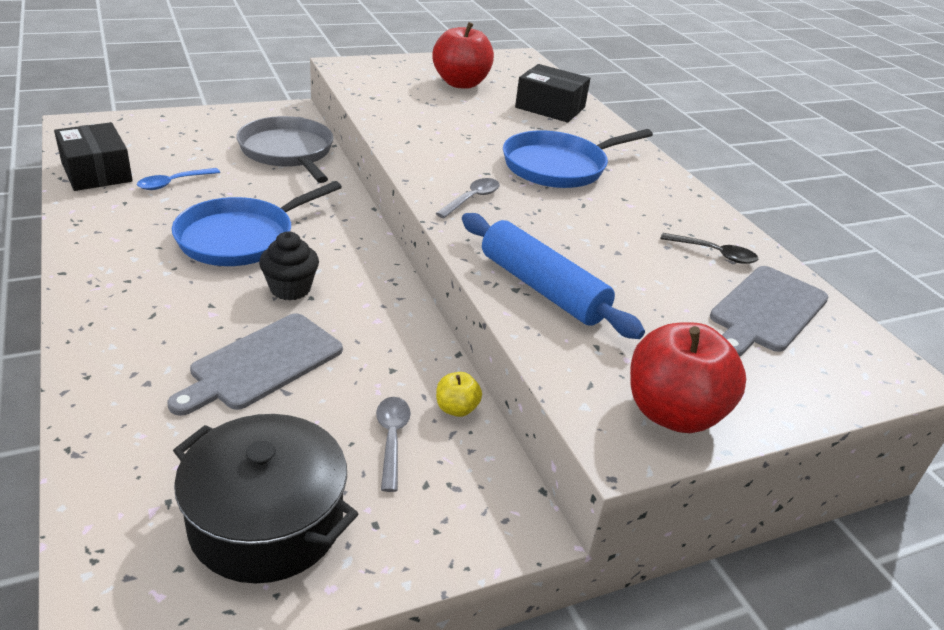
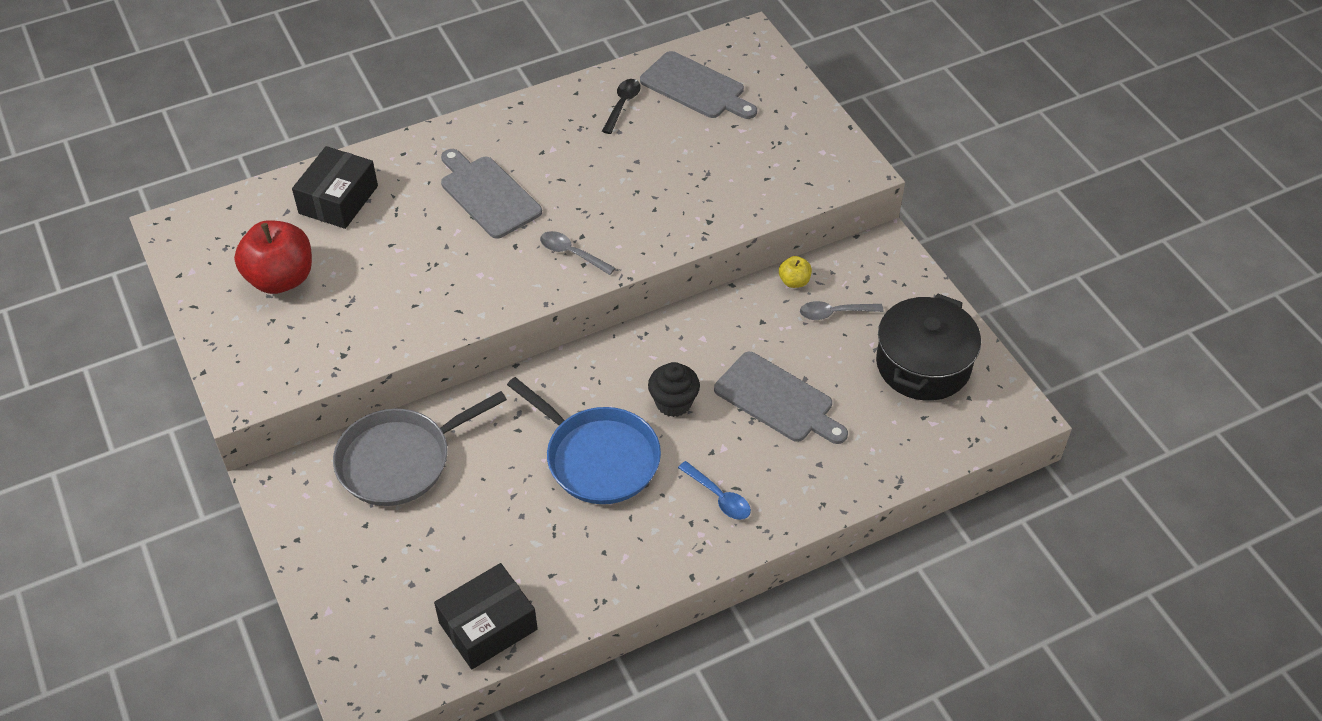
camera: 90 degrees left, 15 degrees up
(173, 183) = (499, 545): blue spoon -> blue spoon (719, 497)
(542, 288) = (703, 206): blue rolling pin -> none
(558, 166) = (488, 194): blue pan -> grey cutting board
(673, 413) = (824, 146): red apple -> none

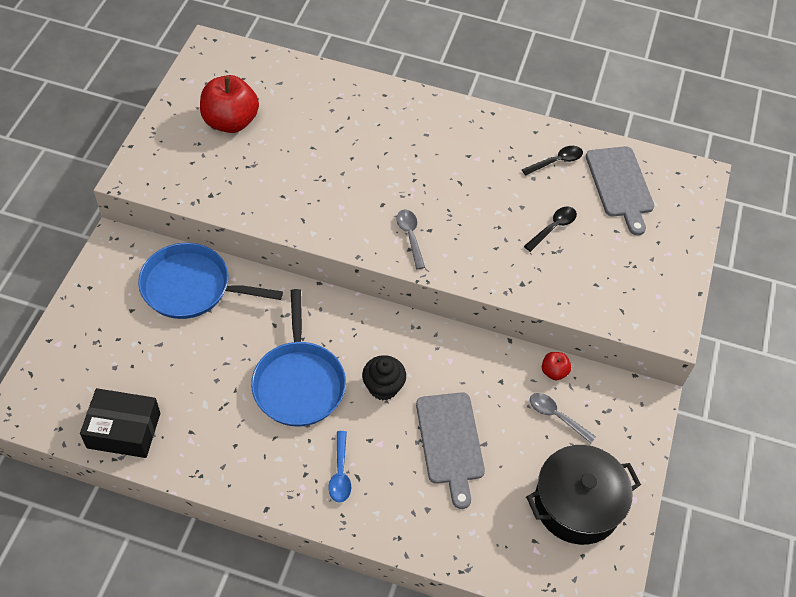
camera: 40 degrees right, 5 degrees up
(338, 200) = (315, 97): black box -> none
(399, 460) = (191, 287): grey pan -> blue pan
(488, 194) = (404, 158): grey cutting board -> none
(682, 159) = (553, 227): none -> black spoon
(794, 281) = (554, 372): yellow apple -> red apple

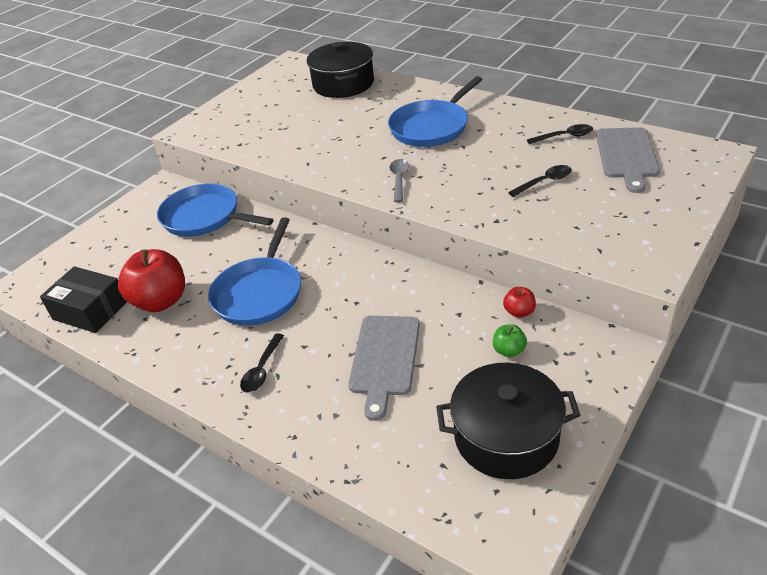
camera: 25 degrees right, 15 degrees down
(230, 122) = (281, 102): red apple -> red apple (161, 301)
(293, 87) = (343, 84): none -> black pot
(340, 473) = (262, 370): blue spoon -> black spoon
(383, 387) = (337, 305): black cupcake -> none
(418, 155) = (431, 127): none -> blue pan
(556, 416) = (509, 350): grey spoon -> green apple

